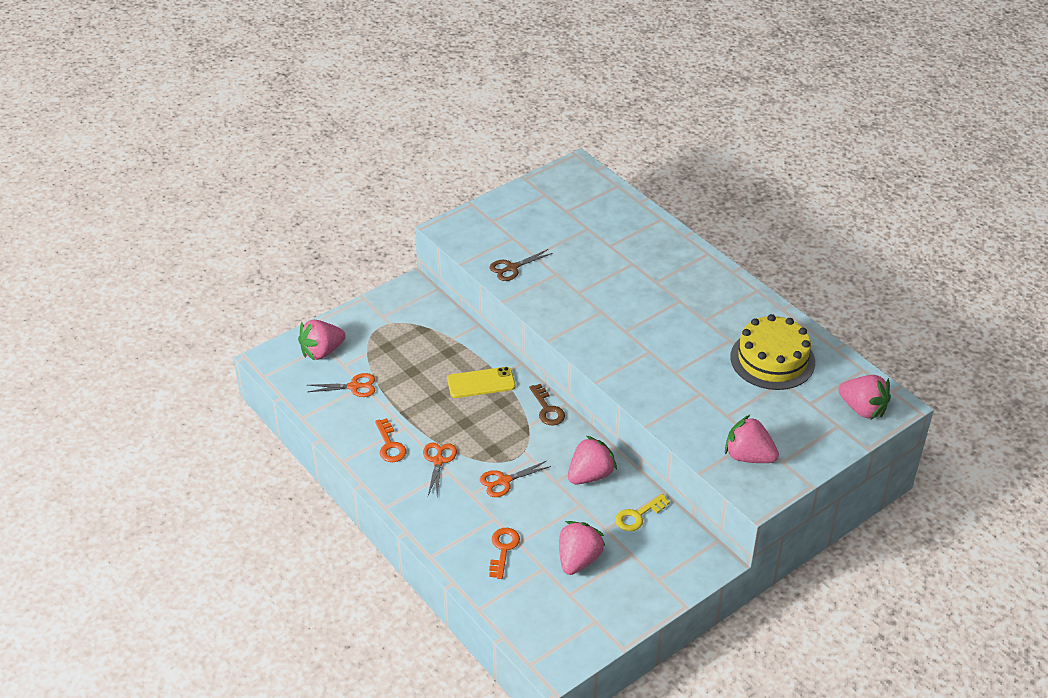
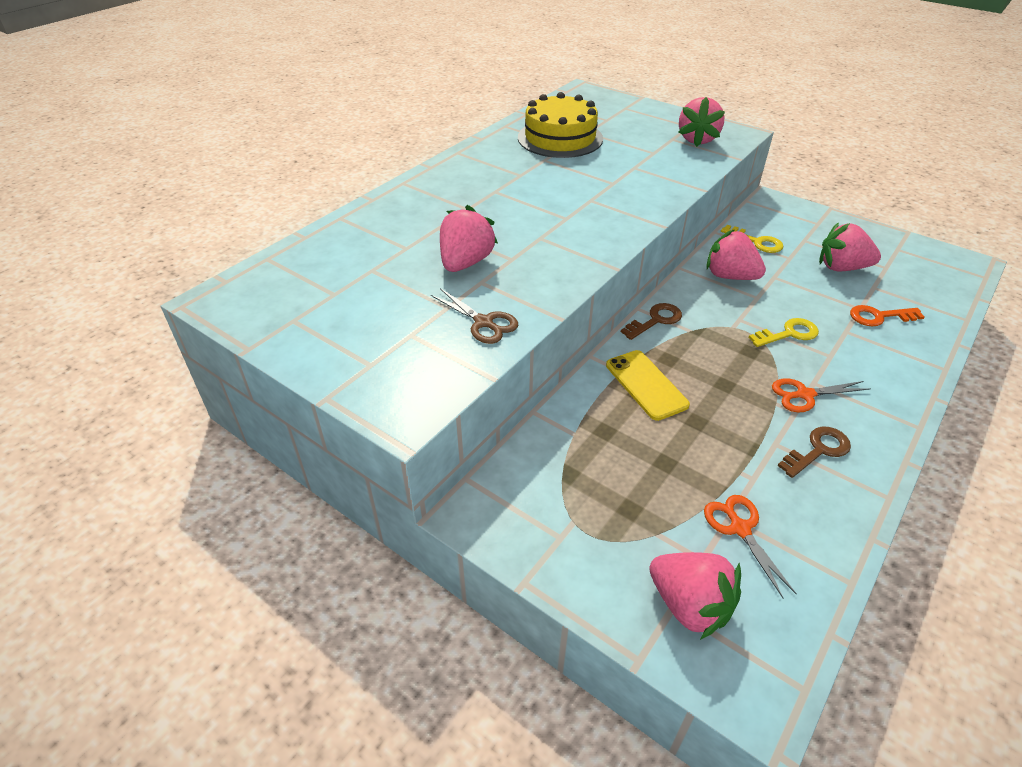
camera: 105 degrees left, 0 degrees up
(390, 445) = (818, 450): orange key -> brown key
(504, 481) = (789, 334): orange scissors -> yellow key
(862, 409) = (597, 100): pink strawberry -> pink strawberry (465, 262)

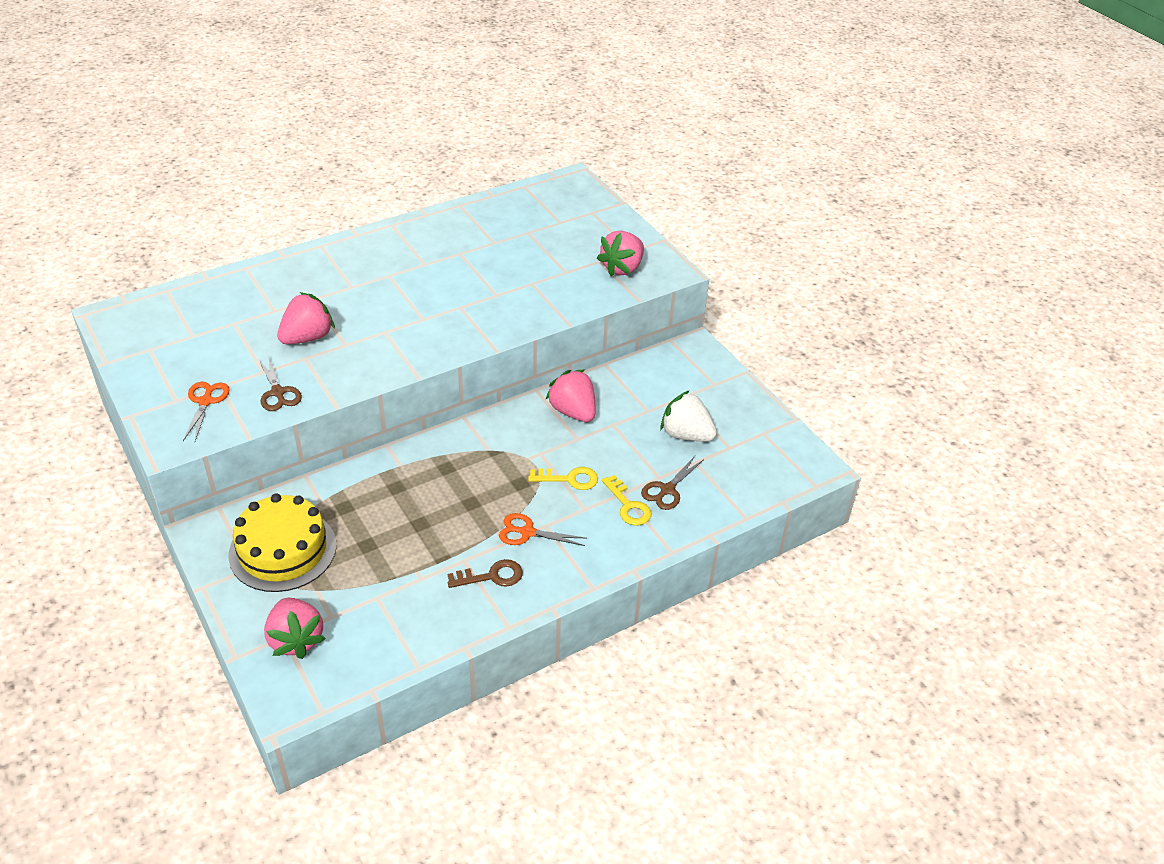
camera: 20 degrees right, 0 degrees up
(560, 138) = (496, 232): yellow cake -> yellow cake (283, 550)
(646, 385) = (408, 483): yellow phone -> none
(655, 320) = (468, 432): brown key -> none
(740, 528) = (377, 607): orange scissors -> orange scissors (206, 401)
(756, 242) = (633, 386): yellow key -> yellow key (628, 506)
(841, 267) = (686, 435): pink strawberry -> white strawberry
(879, 316) = (667, 490): orange key -> brown scissors

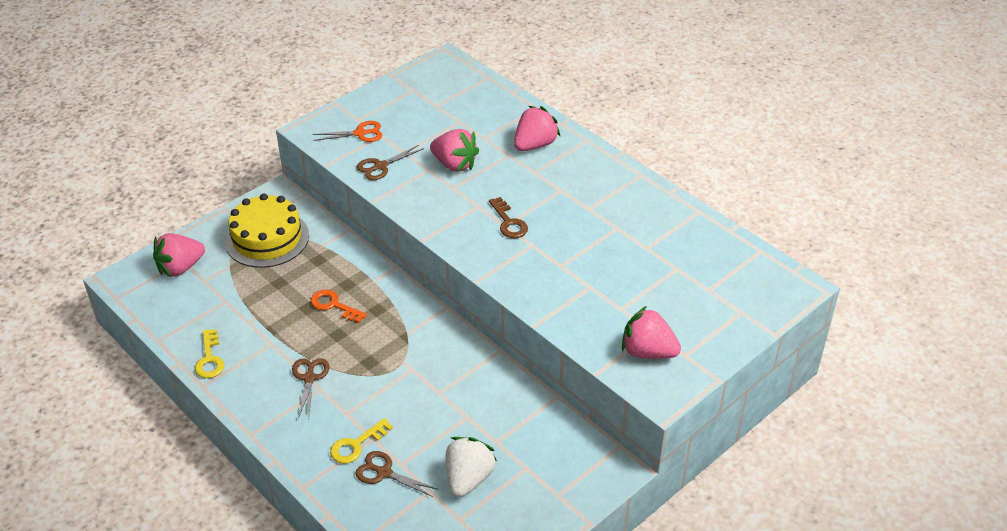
camera: 80 degrees right, 0 degrees up
(425, 502) = (333, 305): none -> orange key
(492, 576) = (255, 364): brown key -> brown key (509, 222)
(527, 532) = (309, 378): orange scissors -> brown scissors
(569, 479) = (382, 396): yellow key -> yellow key (209, 359)
(573, 411) = (476, 383): pink strawberry -> pink strawberry (535, 145)

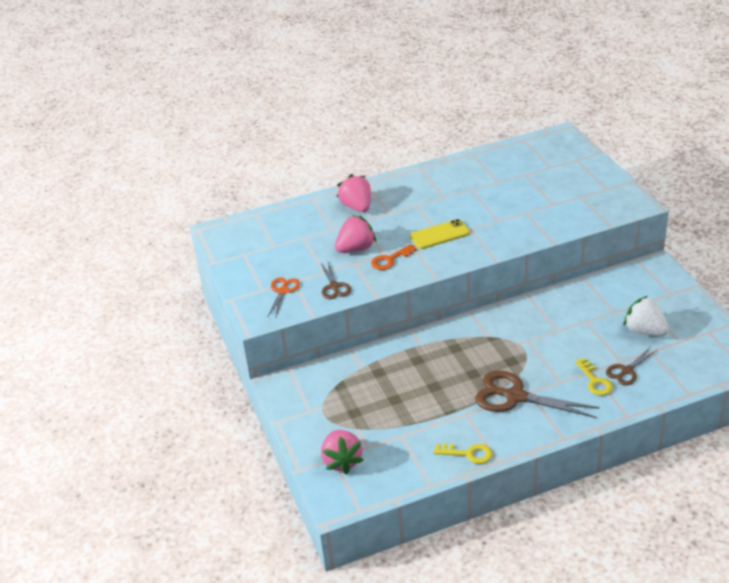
camera: 65 degrees left, 5 degrees down
(267, 238) = (333, 399): yellow cake -> none
(309, 378) = (515, 396): brown scissors -> brown scissors, size x1.82
(333, 305) = (438, 371): orange key -> orange key (390, 260)
(509, 222) = (439, 235): brown key -> yellow phone
(647, 352) = (598, 202): pink strawberry -> none

